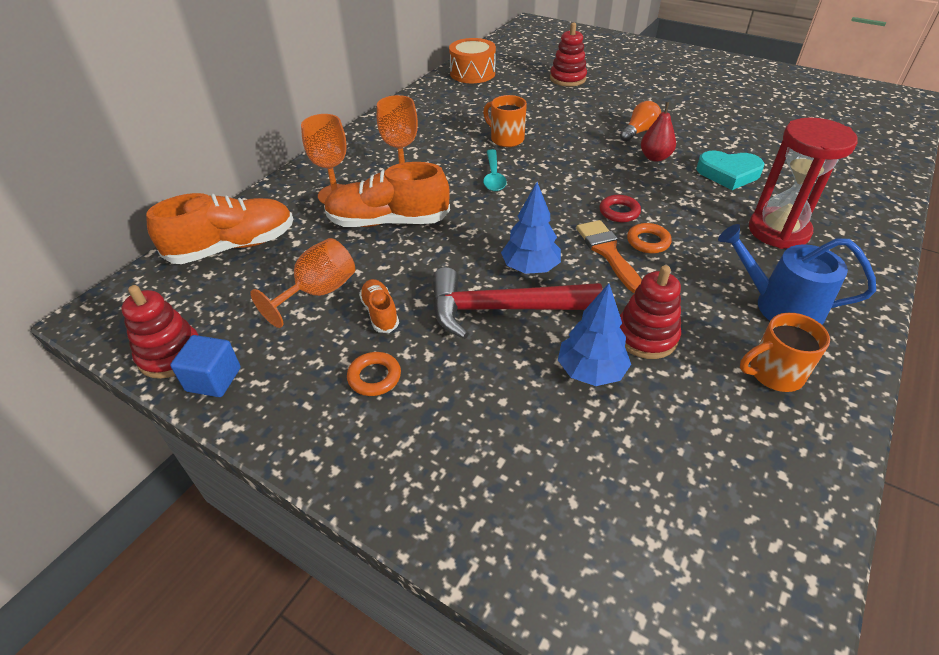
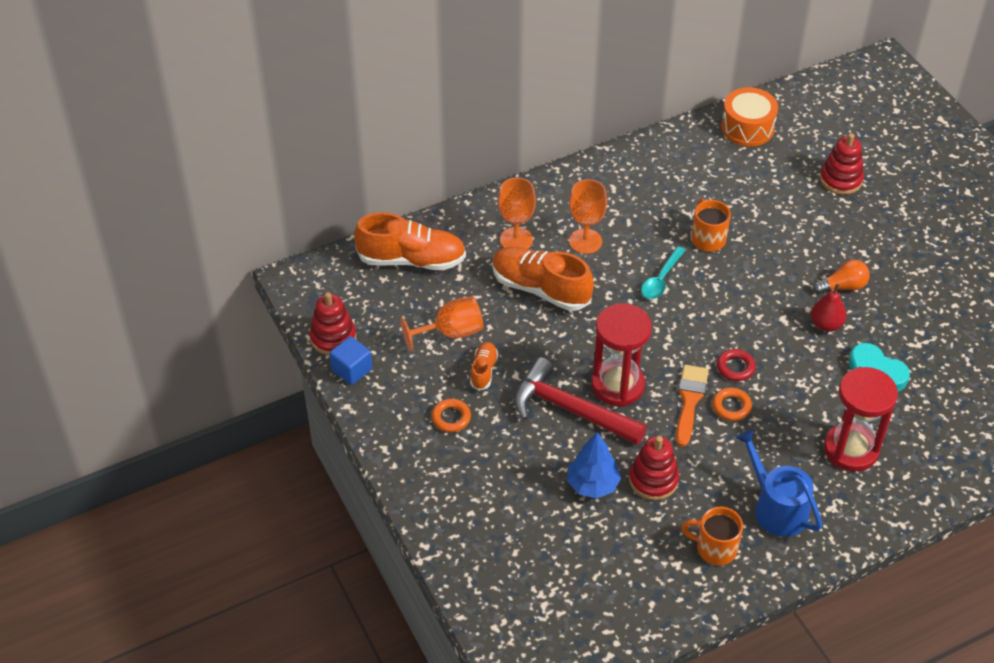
camera: 30 degrees right, 5 degrees up
(530, 268) = (618, 385): blue tree -> red hourglass

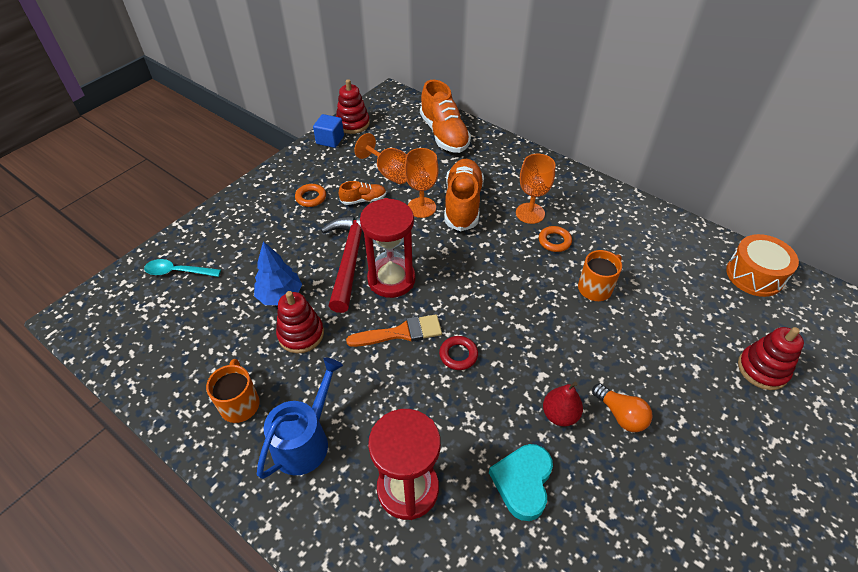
camera: 65 degrees right, 0 degrees up
(516, 239) = (502, 176): orange goblet -> orange goblet (421, 207)
(661, 279) = (524, 271): turquoise spoon -> turquoise spoon (178, 272)
(731, 406) = (410, 366): orange ring -> orange ring (554, 241)

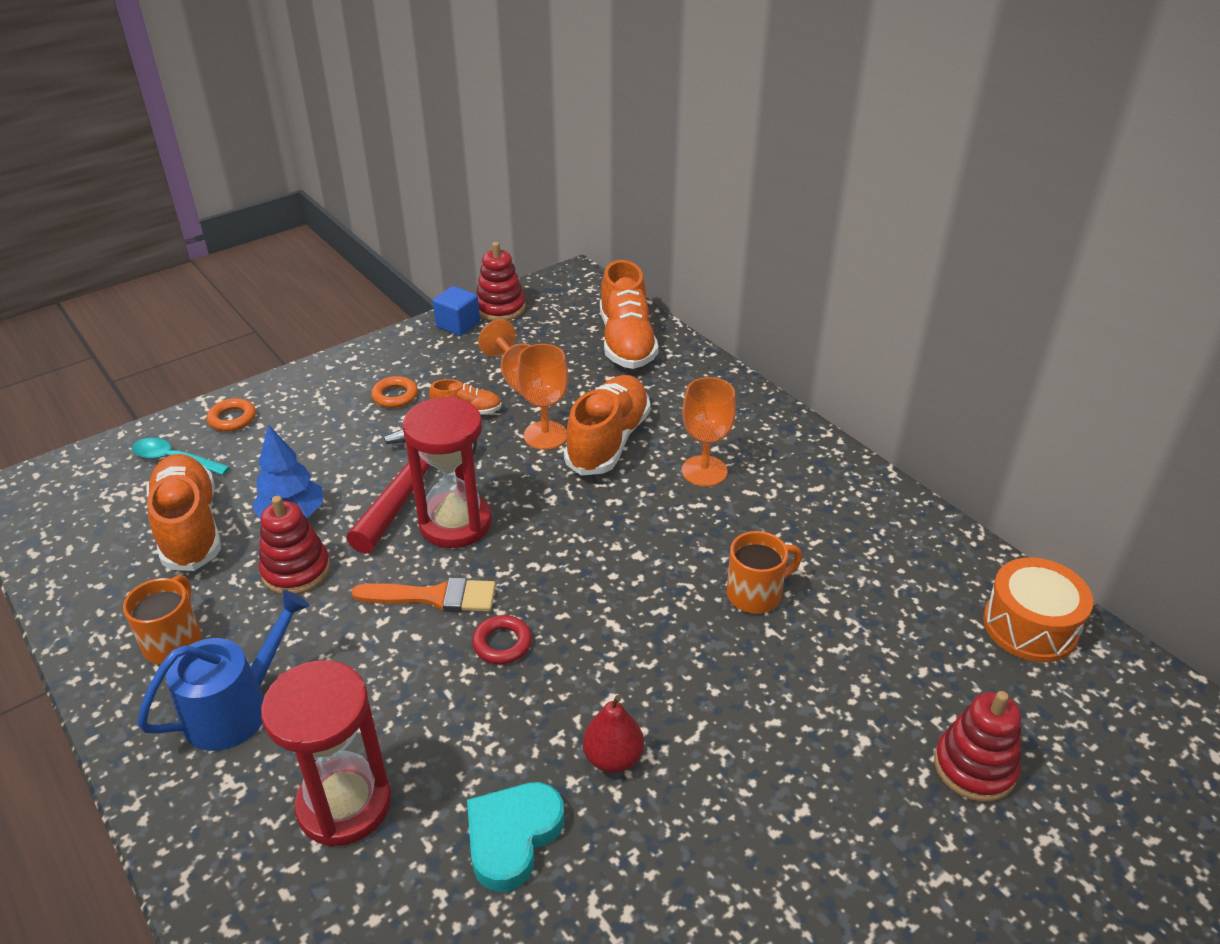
camera: 15 degrees right, 10 degrees down
(212, 319) = (190, 528): none -> orange shoe
(554, 241) = (723, 516): orange ring -> orange ring (232, 419)
(620, 414) = (707, 779): orange light bulb -> none

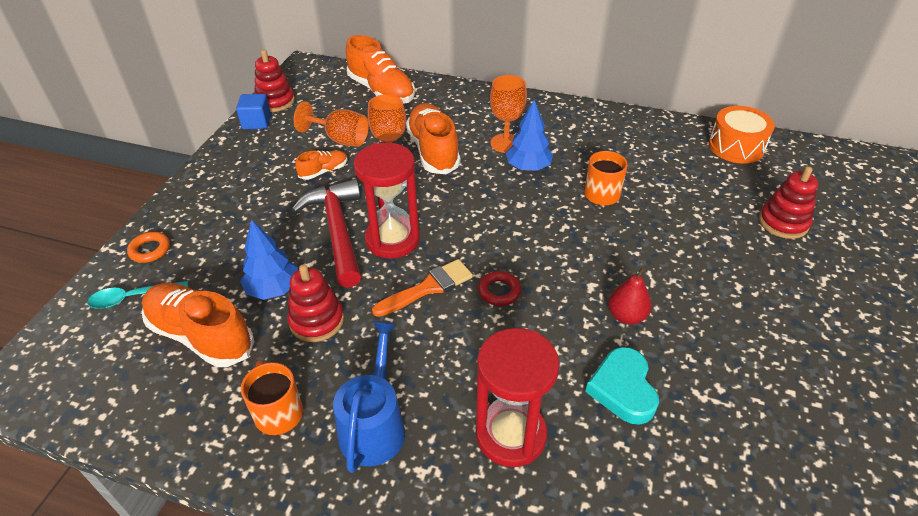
camera: 35 degrees left, 5 degrees up
(395, 396) = (262, 183): orange ring -> none
(698, 514) = (528, 167): none -> blue tree

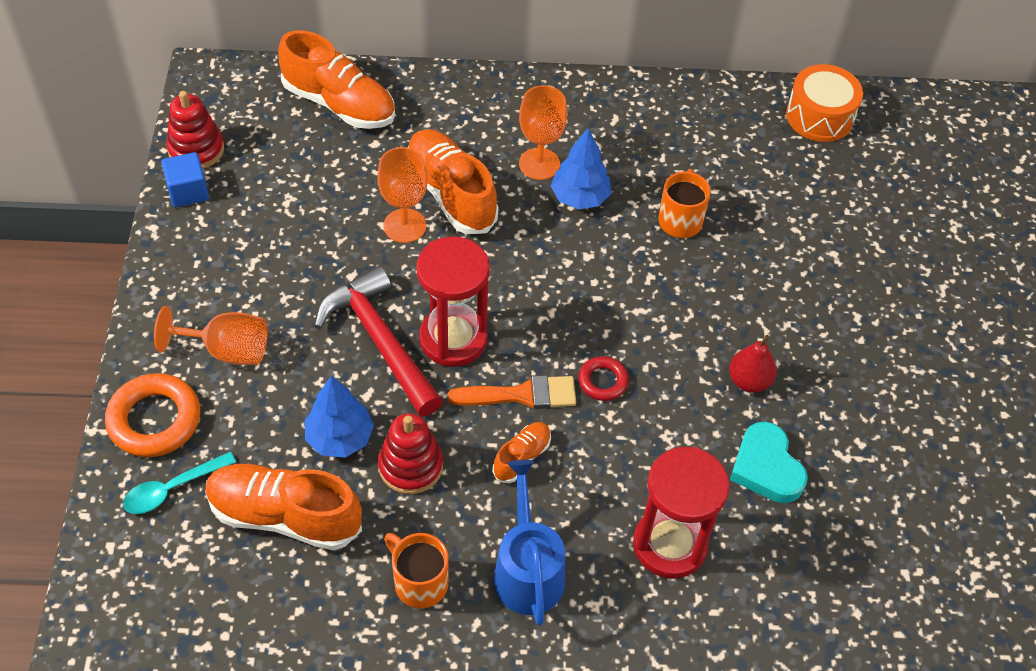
camera: 20 degrees left, 10 degrees up
(150, 250) = (154, 420): orange ring -> orange ring, size x1.78
(324, 171) = (321, 255): orange shoe -> orange shoe (522, 457)
(340, 139) = (319, 199): orange goblet -> orange goblet (227, 350)
(428, 288) = (521, 395): orange brush -> orange brush turned 45 degrees clockwise
(783, 222) = (890, 220): red stacking toy -> none

